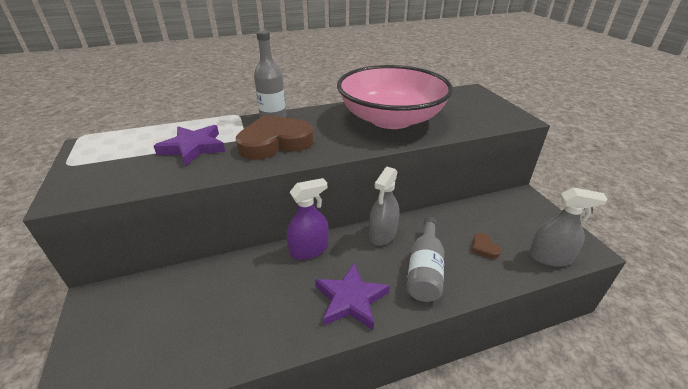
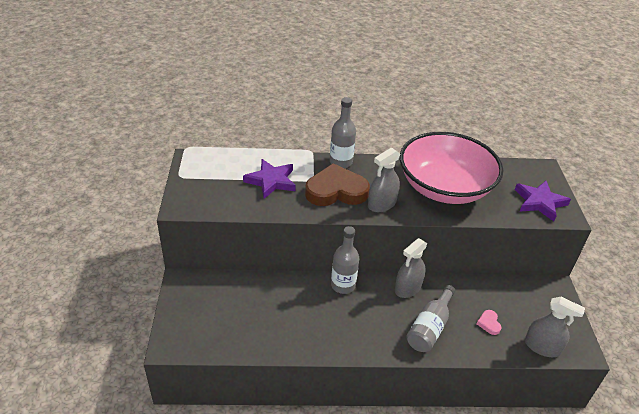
camera: 15 degrees right, 5 degrees up
(309, 249) = (343, 285): purple spray bottle -> grey bottle
(331, 144) = (382, 204): none -> grey spray bottle
(350, 299) = (363, 333): purple star -> purple star (539, 202)
(483, 248) = (489, 323): brown heart -> pink heart

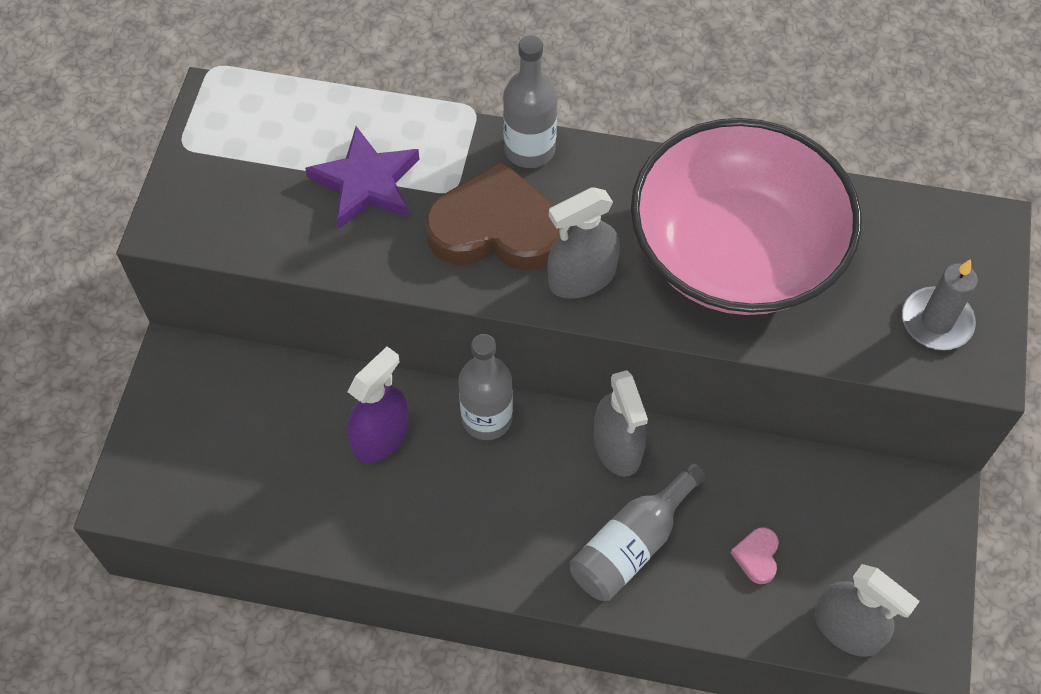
camera: 15 degrees right, 20 degrees up
(294, 300) = (381, 436): none -> purple spray bottle
(408, 288) = (617, 446): grey spray bottle -> grey spray bottle turned 75 degrees counterclockwise
(539, 202) = (936, 321): purple star -> grey candle

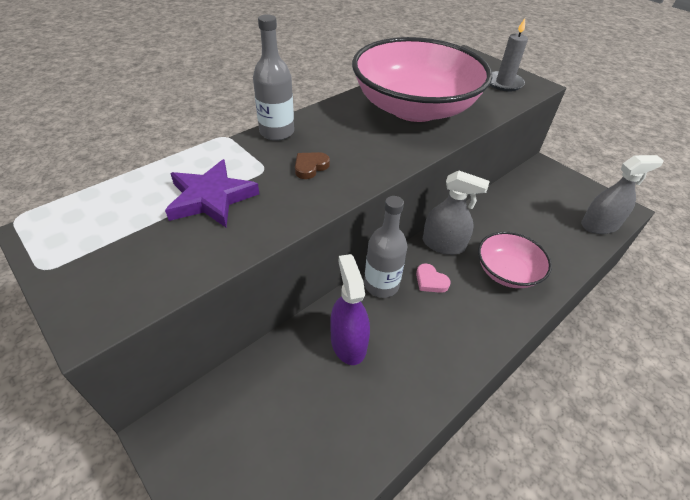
camera: 55 degrees left, 15 degrees down
(495, 228) = (310, 167): brown heart -> brown heart, size x0.41
(582, 277) = (378, 155): grey spray bottle -> none
(631, 545) = (507, 272): grey bottle -> pink bowl
(757, 556) = (542, 232): pink heart -> pink heart (430, 281)

